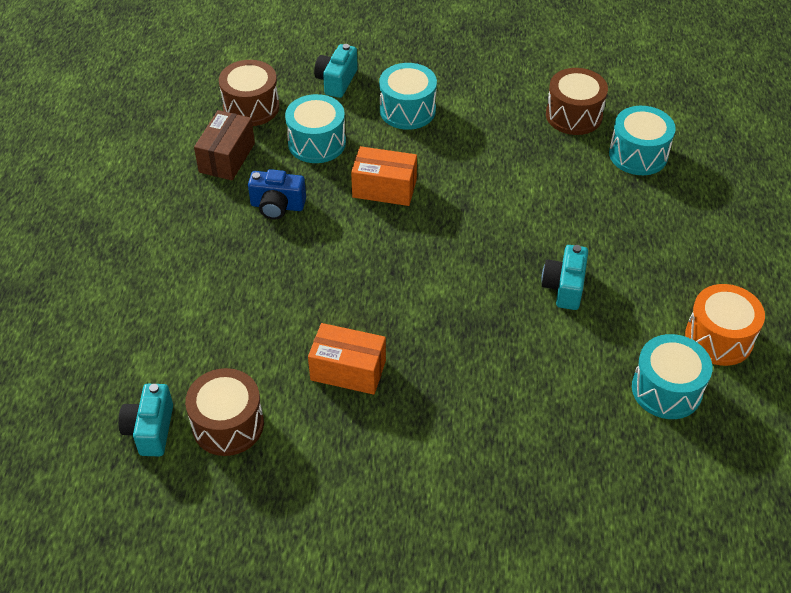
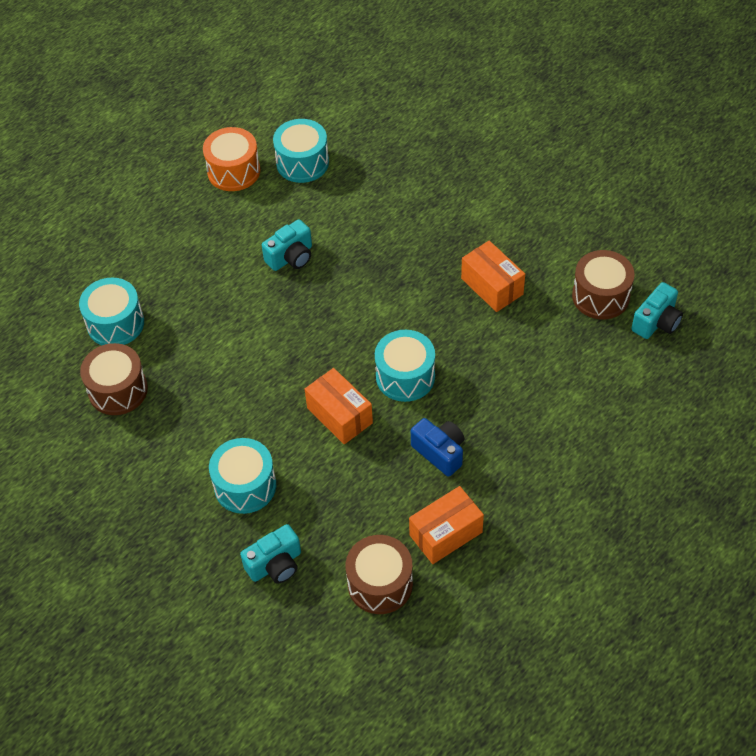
camera: 140 degrees left, 5 degrees up
(227, 157) = (446, 533): brown box -> orange box
(317, 143) = (354, 500): turquoise drum -> turquoise drum (405, 376)

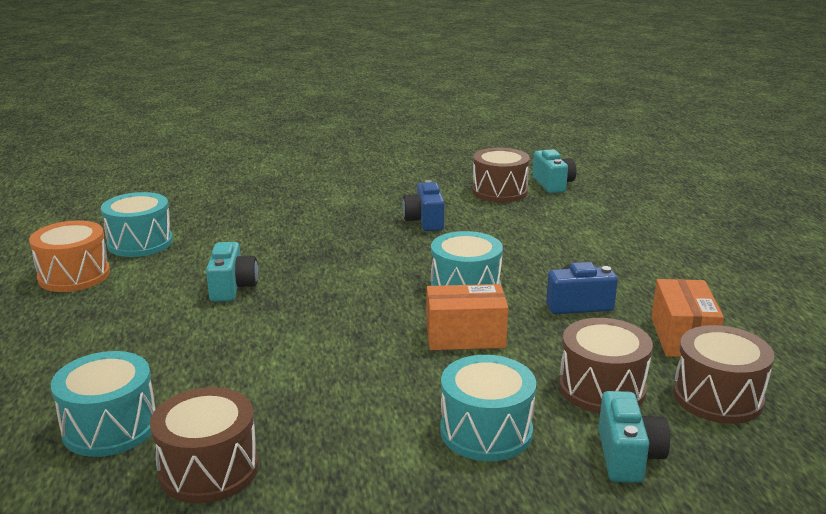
camera: 55 degrees left, 30 degrees down
(338, 518) = (602, 388): none -> brown drum
(492, 286) = (425, 221): orange box -> blue camera

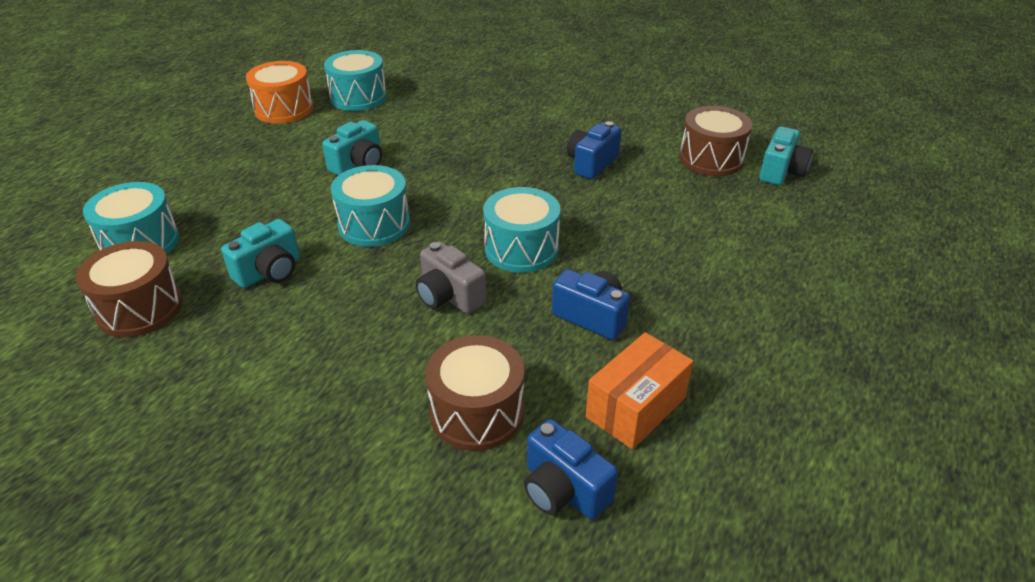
camera: 40 degrees right, 15 degrees up
(465, 336) = (449, 296): orange box -> grey camera
(486, 431) = (331, 392): turquoise drum -> turquoise drum (374, 224)
(628, 456) = (393, 490): turquoise camera -> turquoise camera (269, 272)
(717, 397) = (563, 490): brown drum -> blue camera

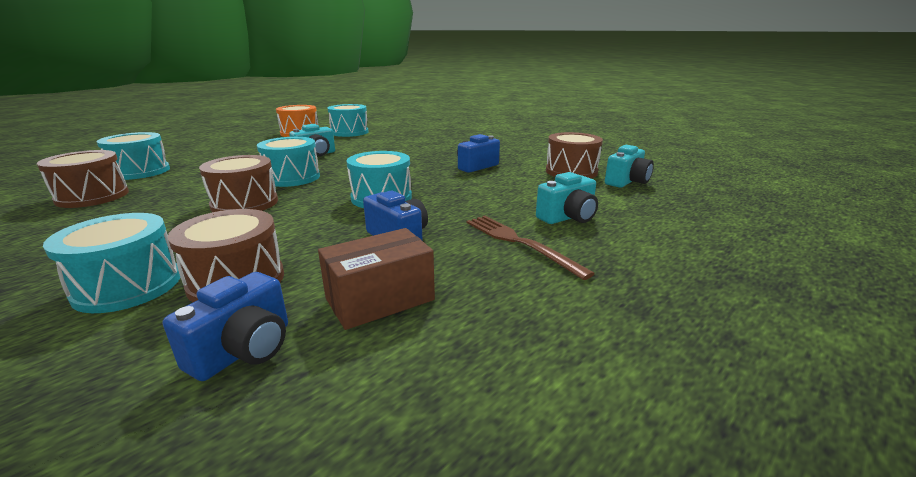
camera: 15 degrees right, 15 degrees down
(269, 272) = (196, 190): turquoise camera -> turquoise camera (567, 217)
(362, 288) = (245, 203): none -> brown drum
(371, 443) = (128, 286): none -> turquoise drum
(449, 296) = (300, 214): grey camera -> none
(563, 490) = (244, 350): blue camera -> blue camera turned 120 degrees counterclockwise
(636, 407) = (380, 299): orange box -> brown box
(719, 302) = (519, 243): none -> brown fork

